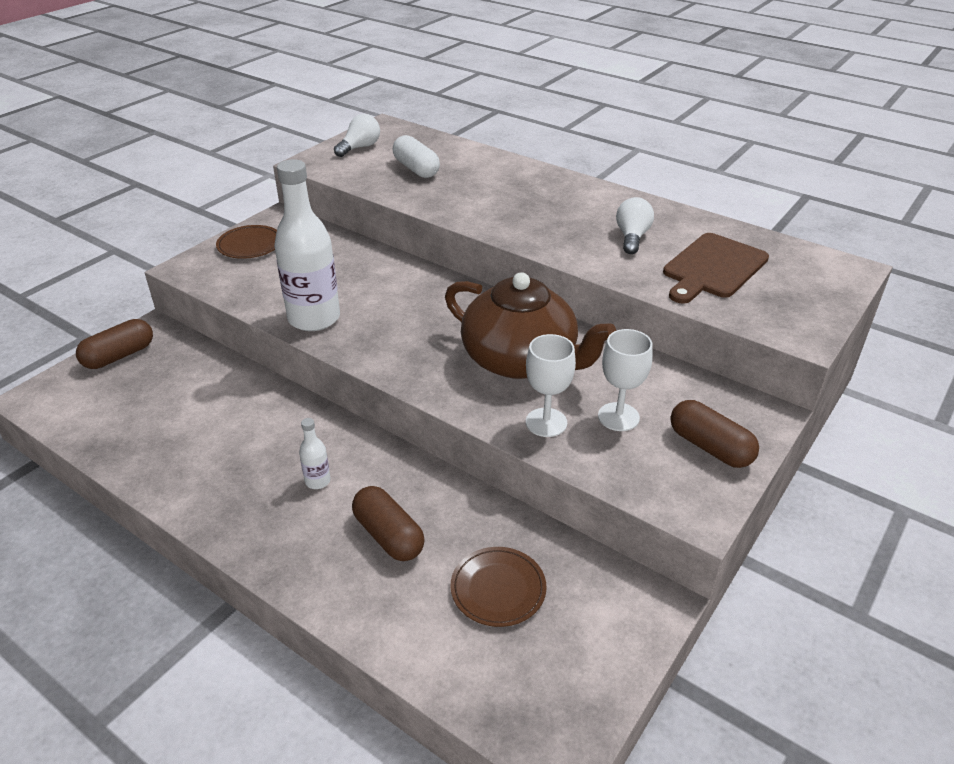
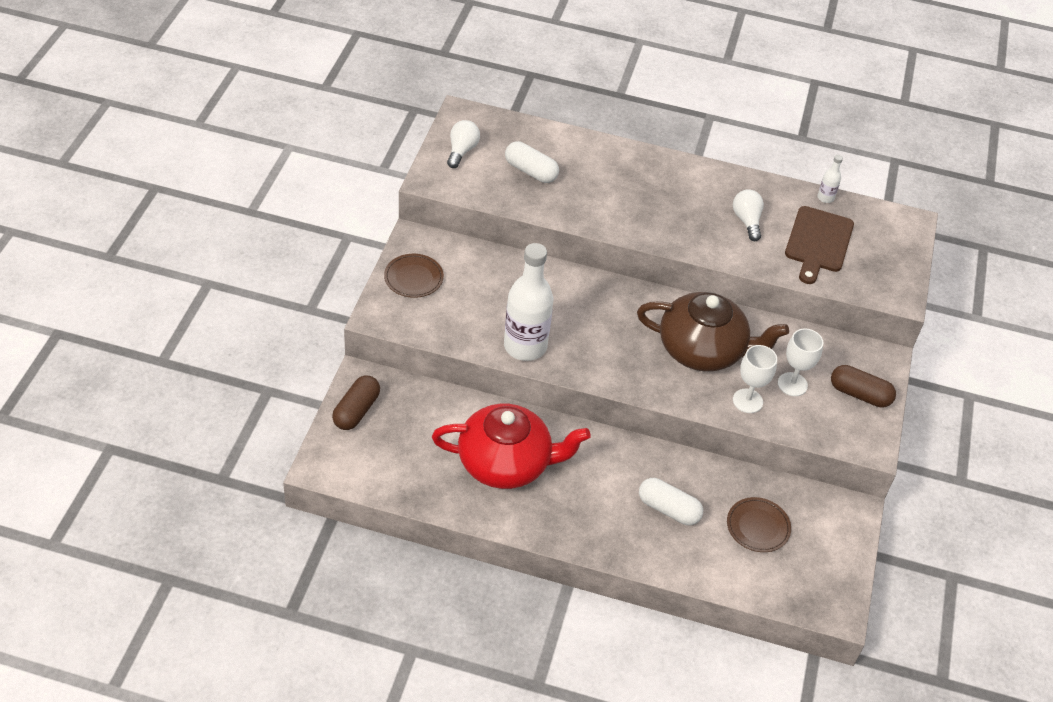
camera: 25 degrees left, 10 degrees up
(230, 438) = (506, 463): none -> red teapot
(317, 481) = (594, 481): white bottle -> white bottle (825, 198)
(389, 535) = (668, 509): brown capsule -> white capsule

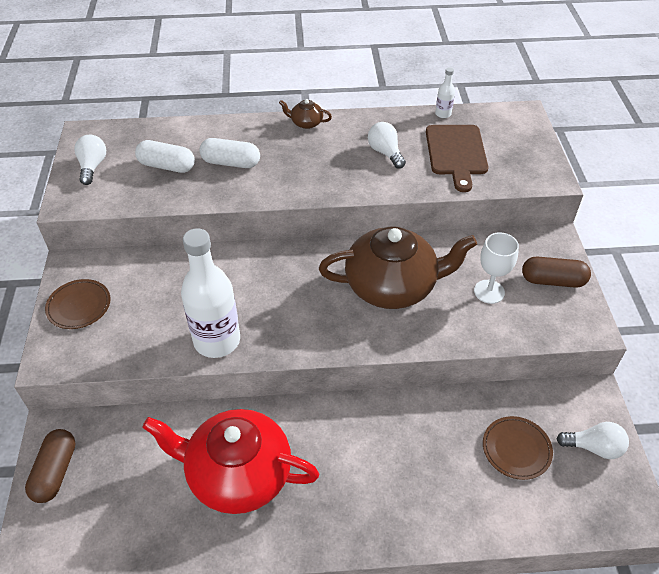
camera: 15 degrees left, 0 degrees up
(506, 463) = (237, 474): red teapot -> red teapot turned 150 degrees counterclockwise
(668, 509) = (422, 463): white capsule -> white capsule (231, 163)
(681, 166) = (306, 123): none -> brown teapot
(747, 401) = (456, 323): white goblet -> none
(829, 549) = (593, 447): none -> white light bulb

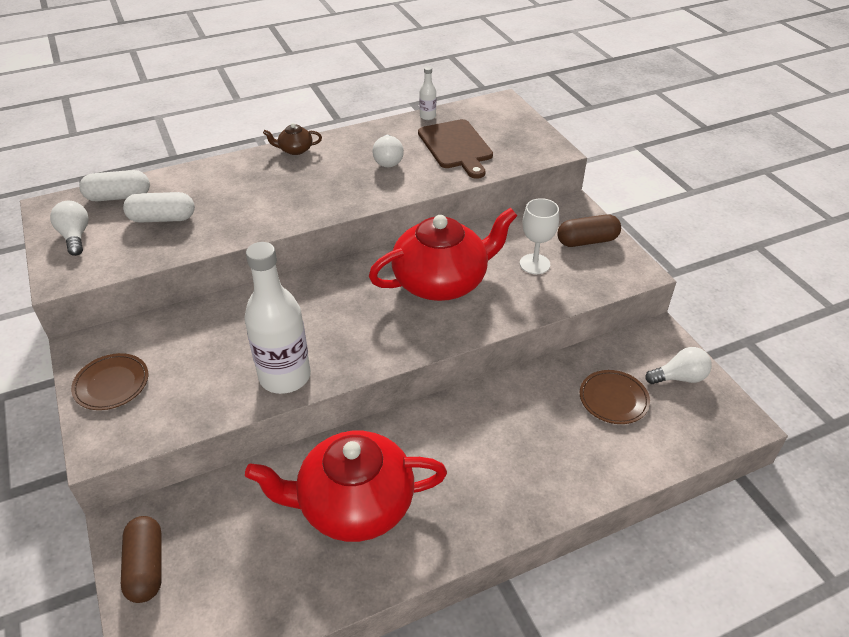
camera: 20 degrees left, 5 degrees down
(231, 163) = (232, 201): white capsule -> white capsule (118, 197)
(385, 153) = (388, 160): white light bulb -> white light bulb turned 135 degrees counterclockwise
(392, 286) = (442, 281): brown teapot -> red teapot

